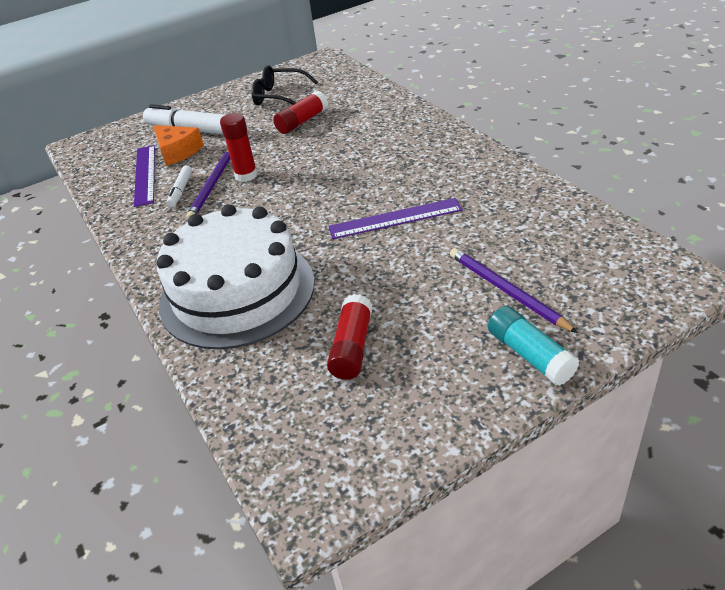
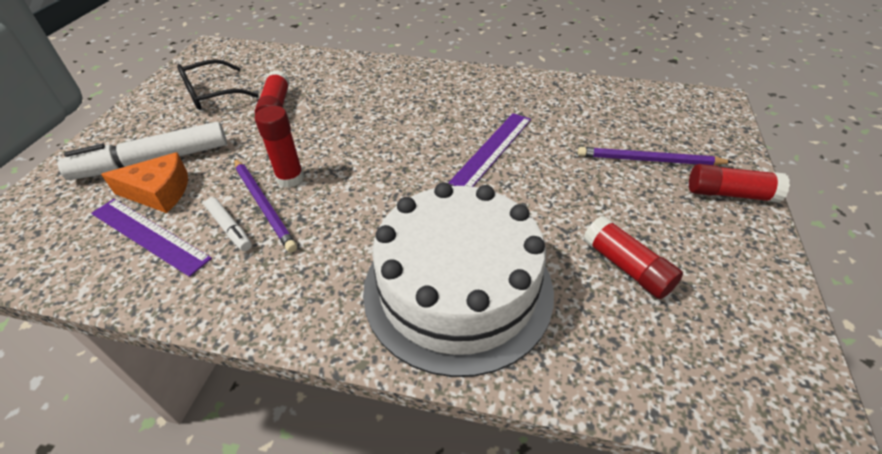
camera: 50 degrees left, 5 degrees up
(530, 355) = (729, 194): turquoise glue stick -> red glue stick

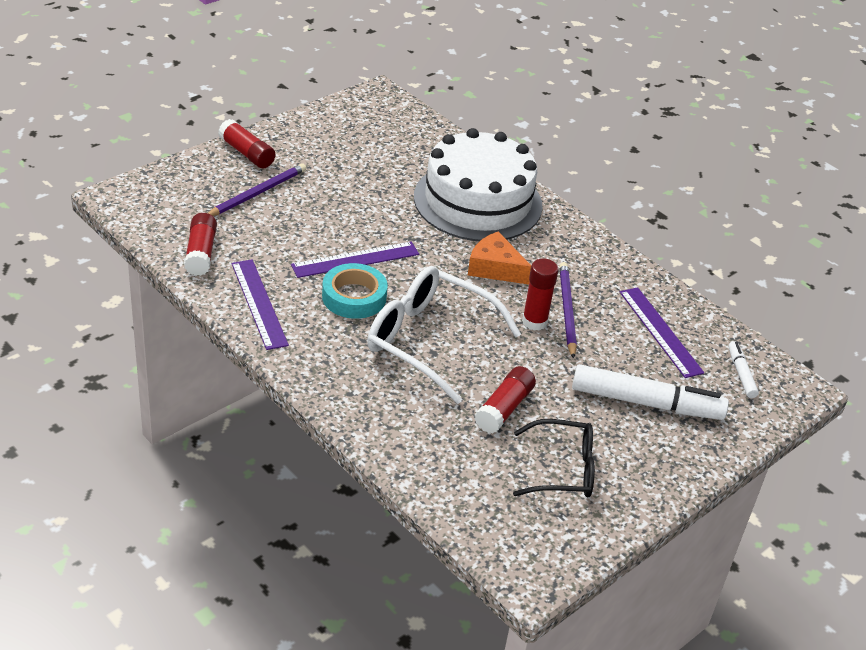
camera: 150 degrees left, 5 degrees down
(159, 192) = (646, 366): orange cheese -> orange cheese (495, 268)
(230, 228) = (599, 306): white marker -> white marker (741, 374)
(369, 121) = (428, 340): none -> white glasses
(456, 122) = (354, 297): none -> turquoise tape
(510, 87) = (259, 303): none -> purple ruler
(626, 267) = (372, 162): red glue stick -> red glue stick (201, 253)
(648, 160) = (257, 193): purple pencil -> purple pencil turned 90 degrees counterclockwise

